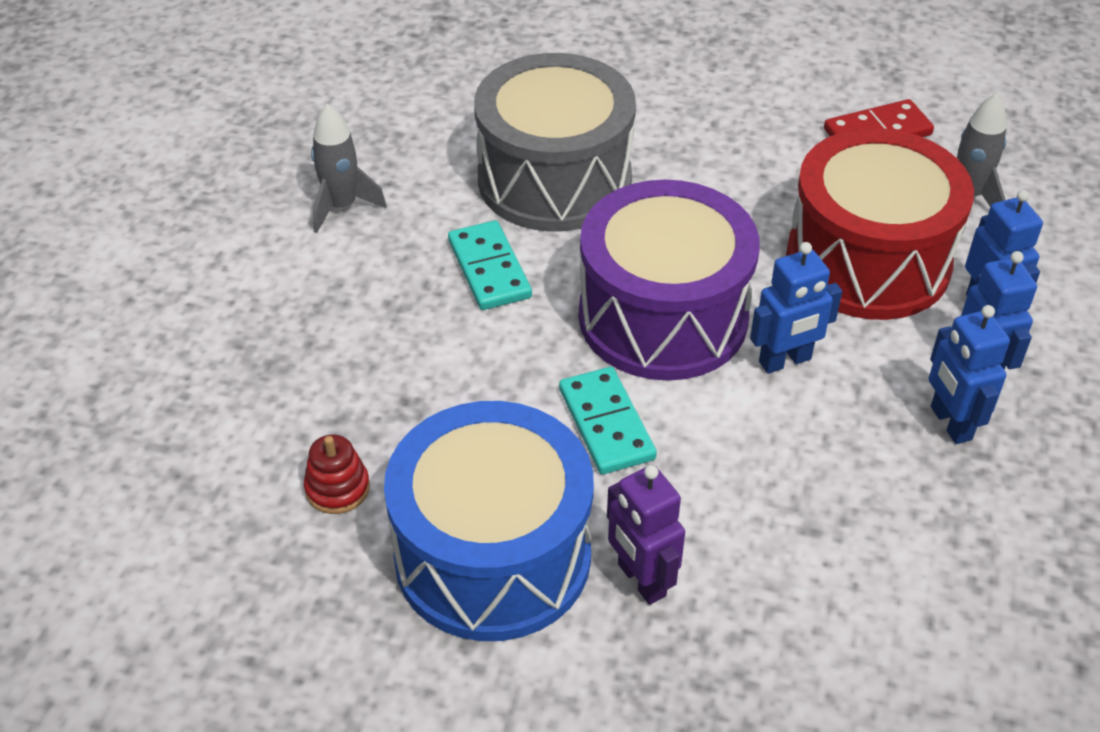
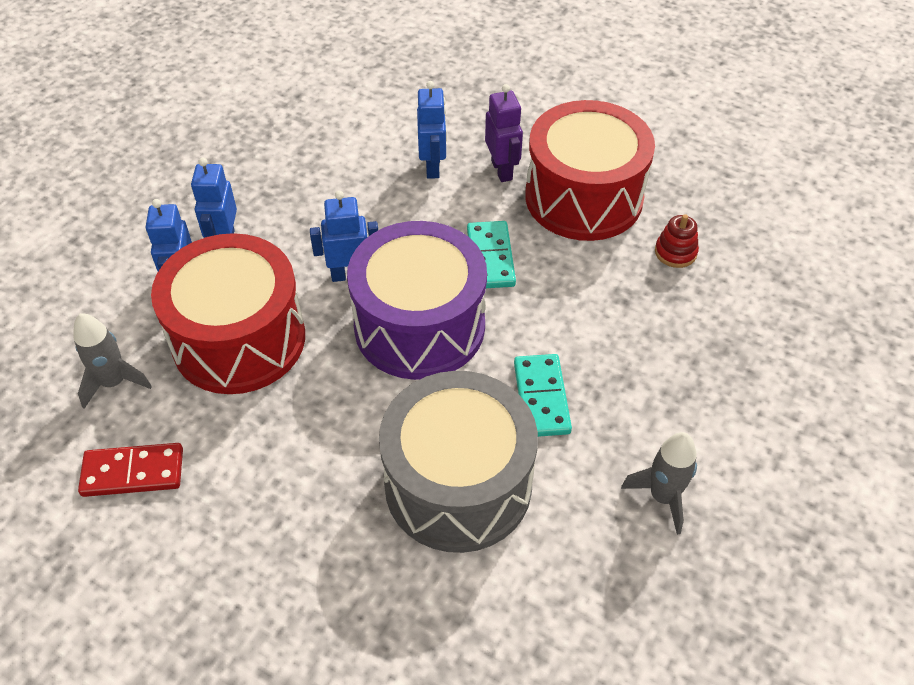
camera: 165 degrees left, 5 degrees up
(493, 556) = (583, 197): blue drum -> red drum
(950, 423) = (270, 214): blue robot -> blue robot (433, 167)

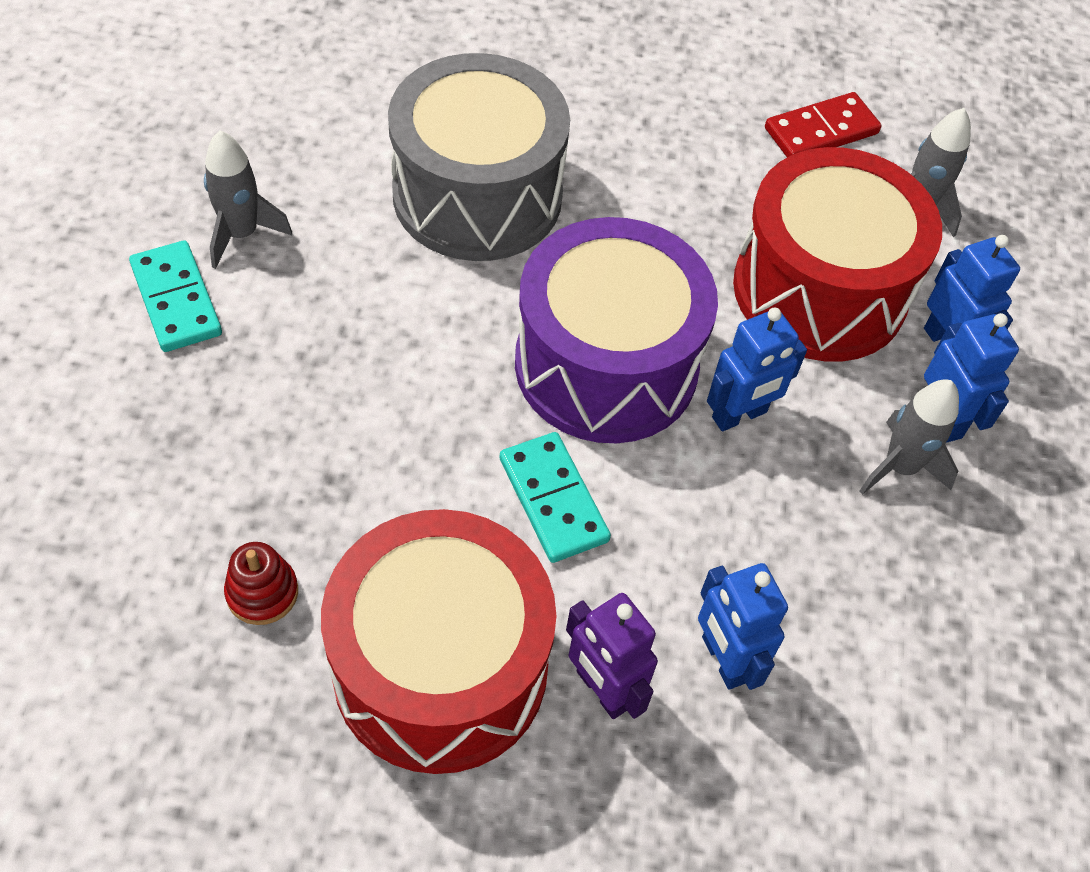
camera: 155 degrees right, 5 degrees up
(272, 225) = (900, 467): none -> grey rocket
(541, 398) = (412, 310): turquoise domino -> turquoise domino (176, 300)

